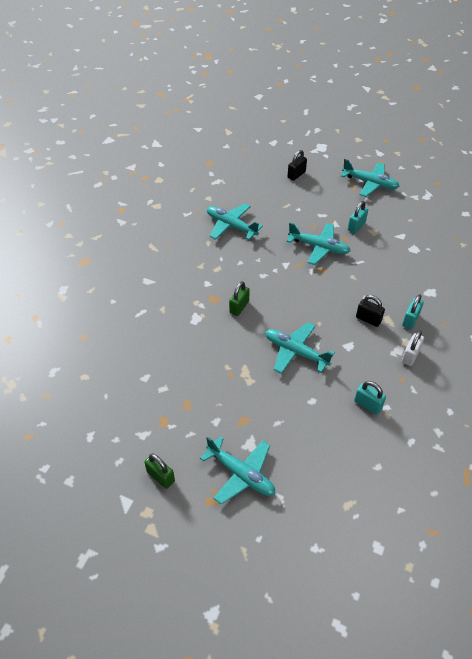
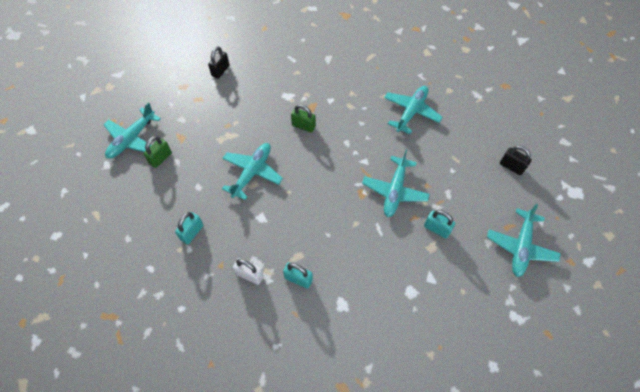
camera: 85 degrees right, 10 degrees up
(160, 476) = (136, 90): green padlock -> green padlock (160, 158)
(368, 319) = (296, 236): black padlock -> black padlock (220, 71)

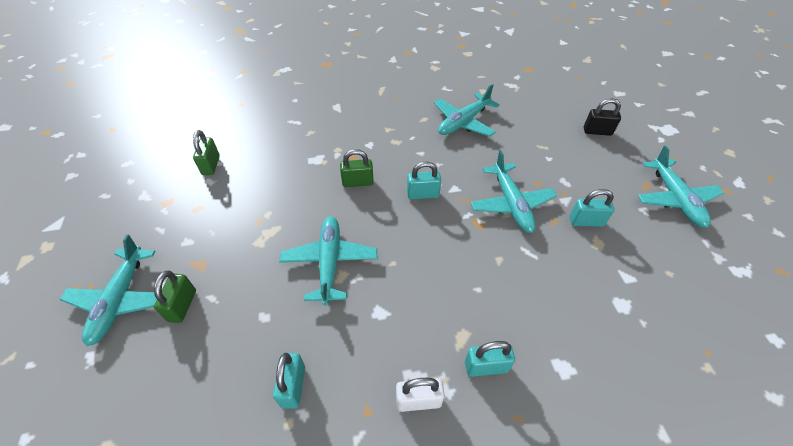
camera: 30 degrees left, 10 degrees down
(220, 71) = (211, 165): black padlock -> green padlock
(340, 155) = (423, 194): none -> turquoise padlock
(411, 112) = (463, 122): turquoise plane -> turquoise plane turned 135 degrees counterclockwise

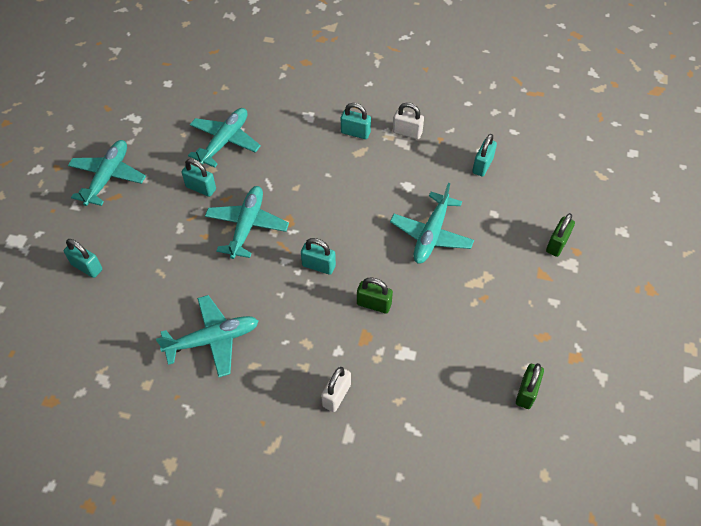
camera: 155 degrees left, 5 degrees up
(120, 300) = (608, 267): turquoise plane -> turquoise plane (225, 141)
(356, 121) = (336, 395): none -> white padlock
(597, 131) = (87, 267): black padlock -> turquoise padlock

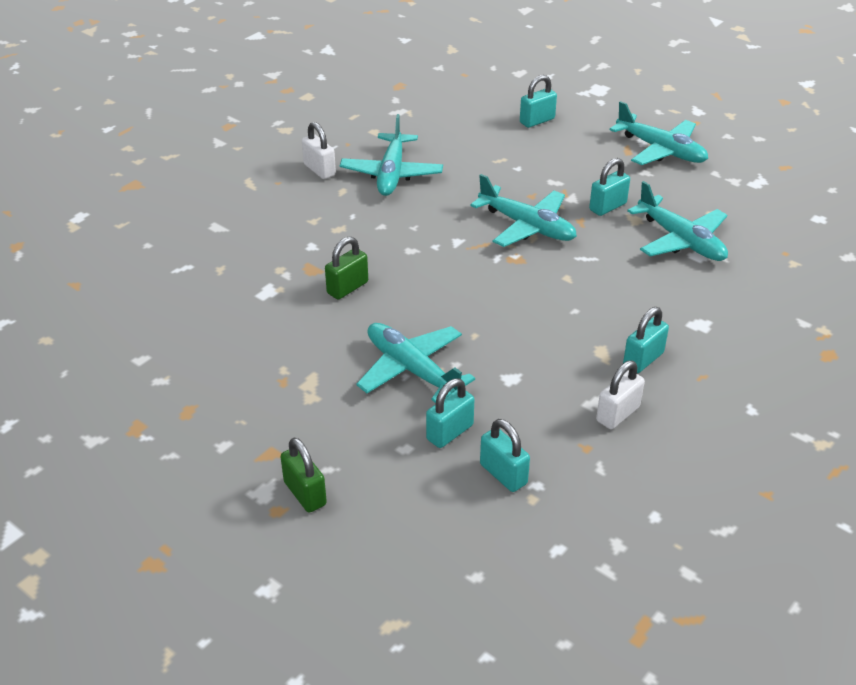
camera: 115 degrees right, 15 degrees down
(318, 266) = (432, 262): turquoise padlock -> turquoise padlock (450, 432)
(336, 395) = (263, 231): white padlock -> white padlock (319, 170)
(526, 392) = (138, 365): green padlock -> none

